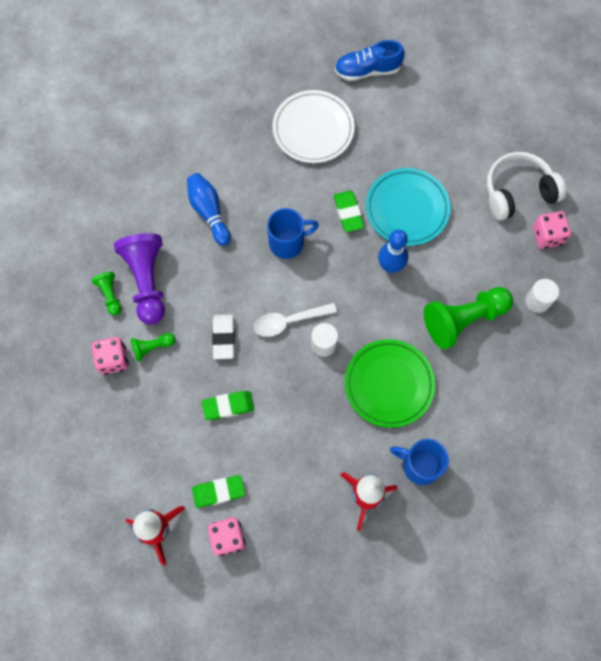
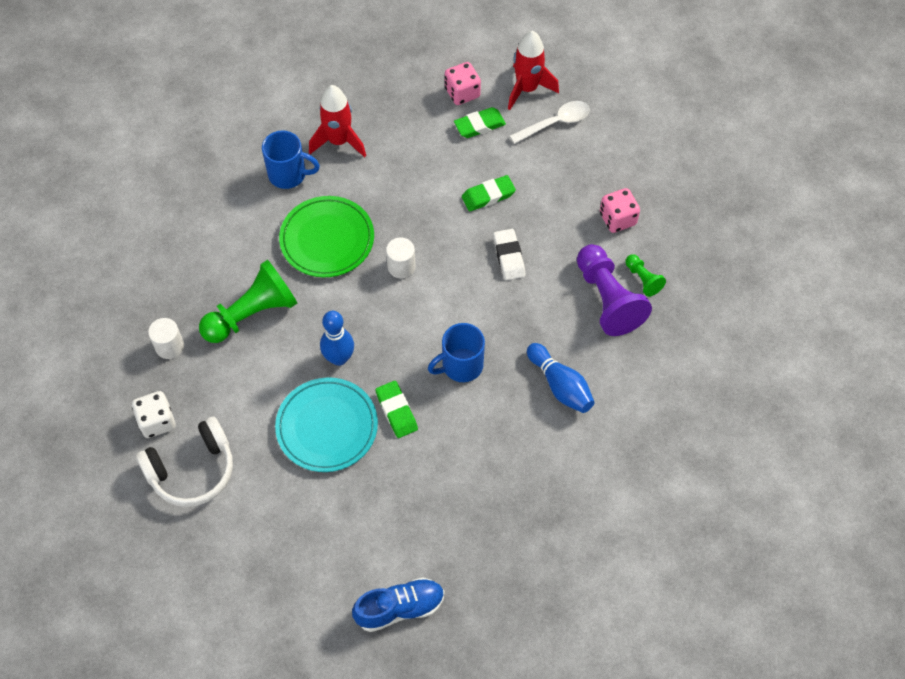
camera: 170 degrees right, 10 degrees down
(152, 347) = (581, 236): green pawn -> none
(289, 321) = (443, 283): white spoon -> white spoon (555, 123)
(313, 129) = (457, 510): white plate -> none
(547, 236) = (157, 421): pink dice -> white dice

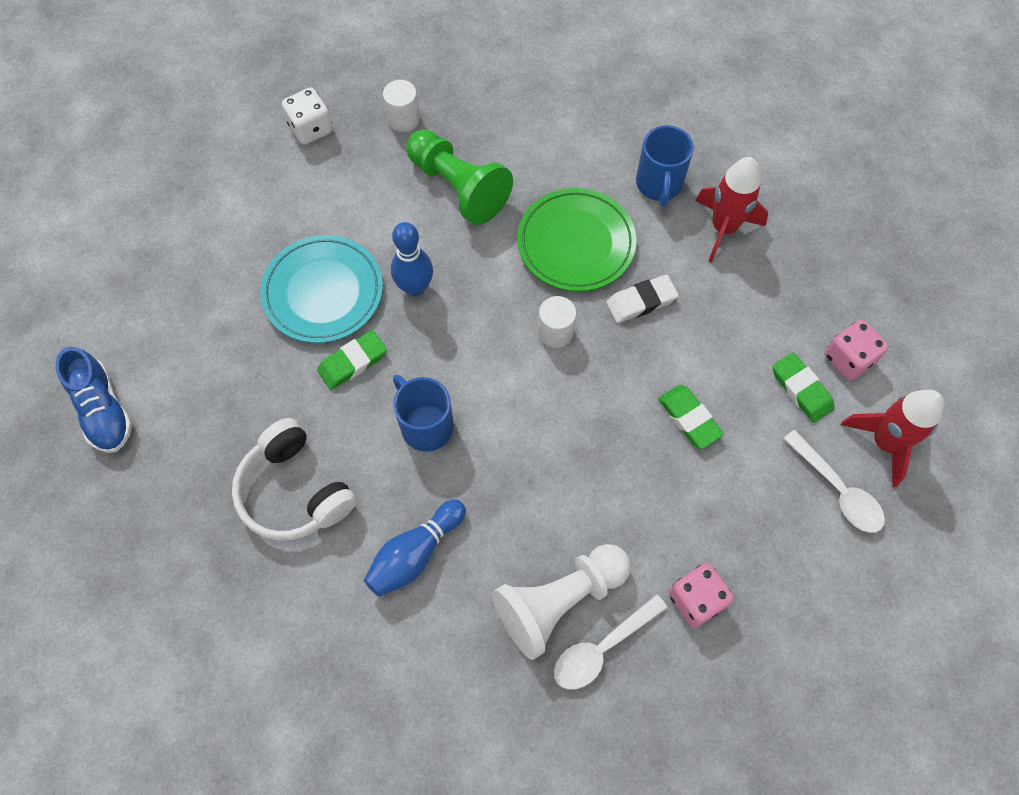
camera: 80 degrees right, 5 degrees up
(192, 470) = (257, 173): white headphones -> white headphones (295, 491)
(509, 257) = (599, 459): white eraser -> white eraser (641, 301)
(607, 299) = (559, 601): purple pawn -> white pawn
(643, 279) = (602, 648): green pawn -> white spoon

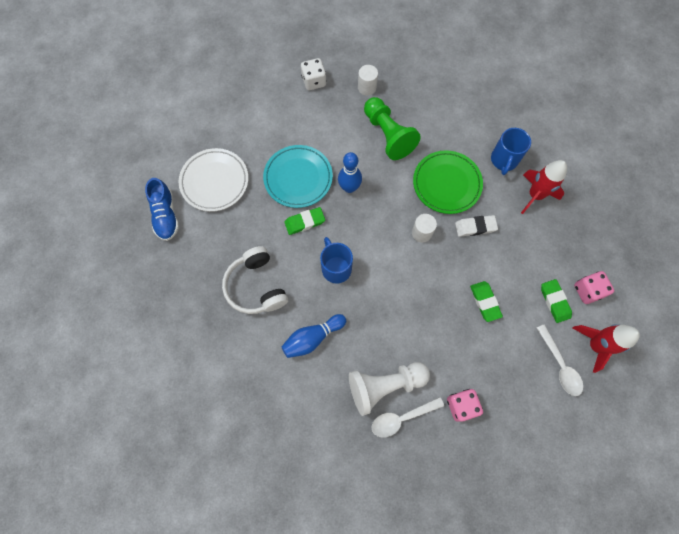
camera: 15 degrees right, 5 degrees up
(178, 332) = (214, 181): none -> white plate

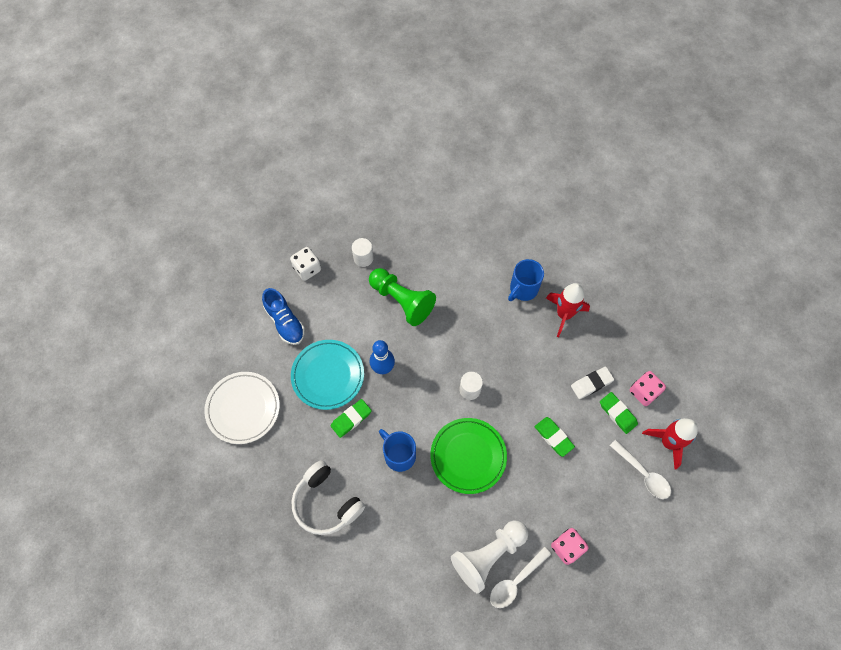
camera: 20 degrees left, 5 degrees down
(166, 215) = (205, 462): blue shoe -> blue shoe (285, 322)
(312, 338) = (401, 534): blue bowling pin -> none
(446, 184) = (476, 331): green plate -> green plate (468, 456)
(475, 227) = (519, 366): white eraser -> white eraser (591, 384)
(504, 160) = (523, 289): blue mug -> blue mug turned 45 degrees clockwise

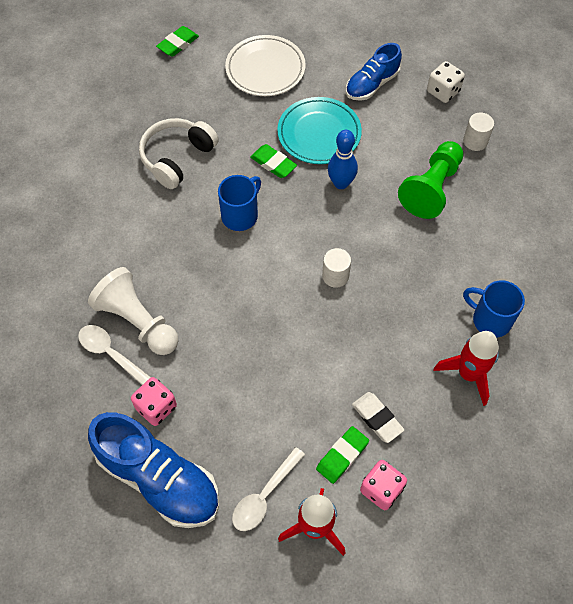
camera: 80 degrees right, 5 degrees down
(468, 456) = (251, 285): green plate -> none
(553, 437) = (293, 378): green eraser -> green eraser (178, 44)
(625, 551) = (159, 478): none -> blue shoe

